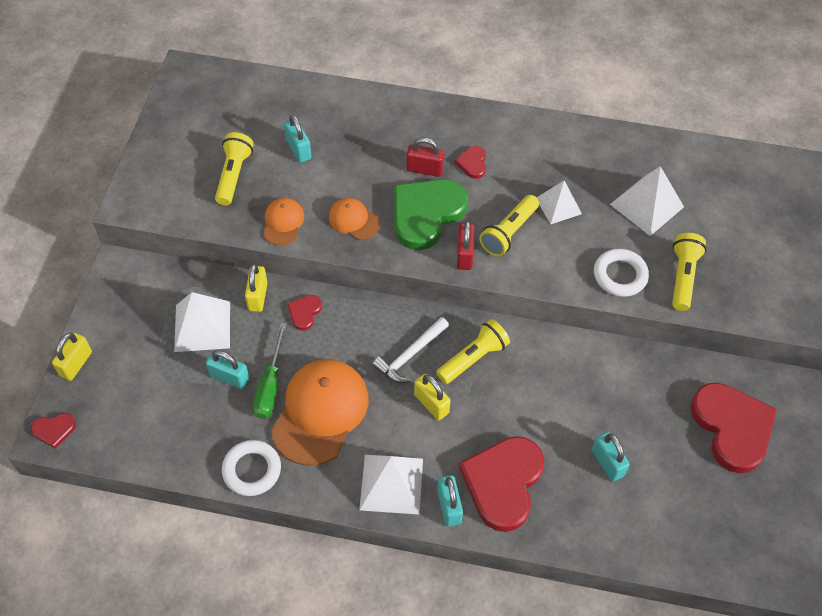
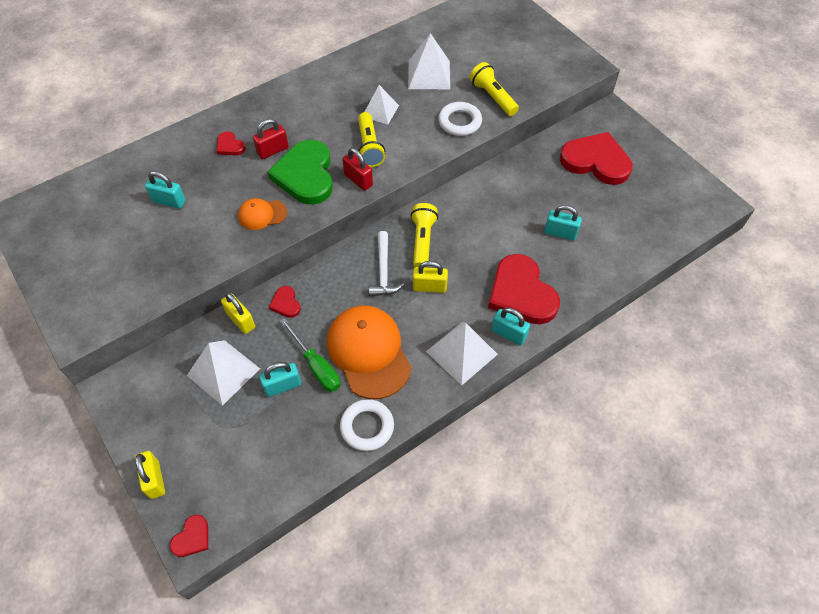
camera: 45 degrees left, 0 degrees up
(233, 175) = (139, 252): yellow flashlight -> none
(283, 222) = (214, 253): orange cap -> none
(472, 163) = (299, 125): red heart -> red heart (230, 146)

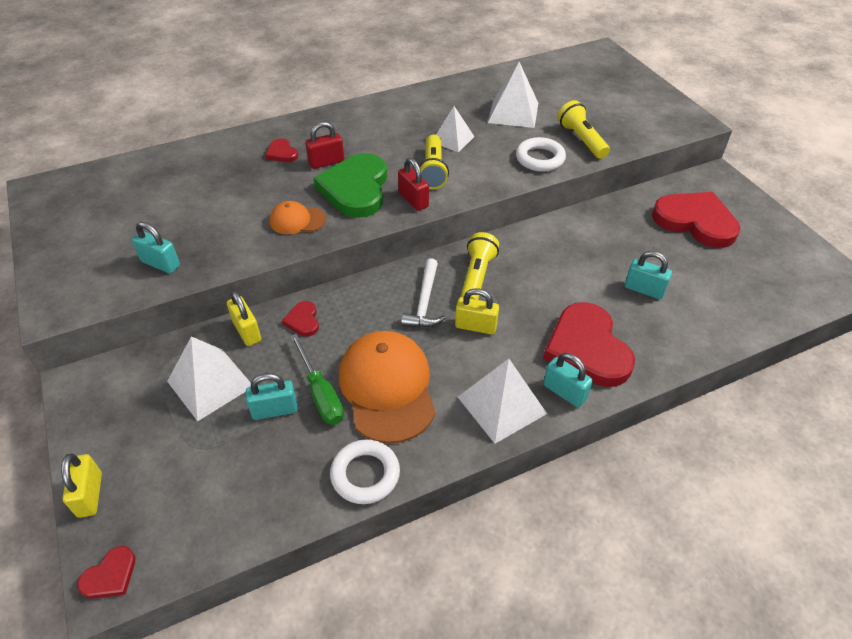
camera: 10 degrees right, 10 degrees down
(169, 201) = (201, 196): turquoise padlock -> turquoise padlock (161, 264)

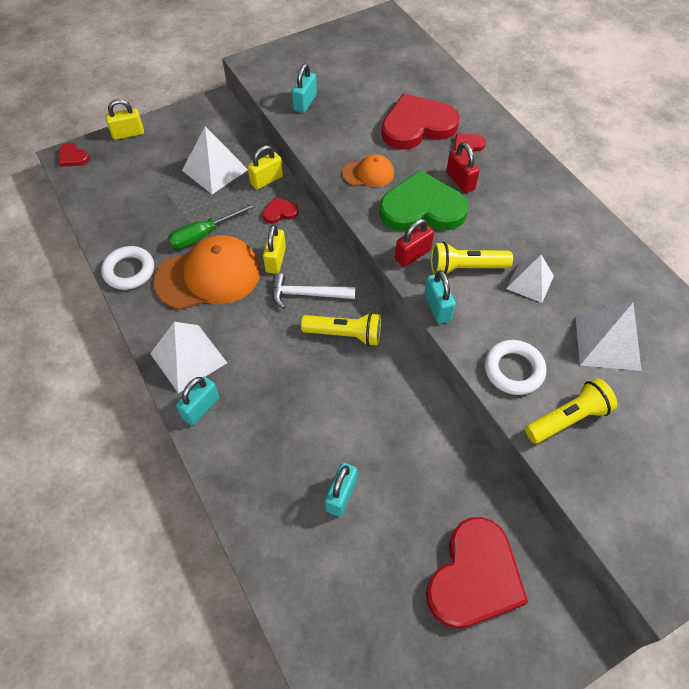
camera: 85 degrees right, 10 degrees up
(275, 410) = (189, 210): turquoise padlock -> turquoise padlock (437, 307)
(297, 220) = (368, 173): orange cap -> orange cap turned 90 degrees clockwise
(475, 326) = (279, 336): yellow padlock -> yellow padlock (275, 260)
(587, 348) = (253, 431): red heart -> red heart (417, 126)

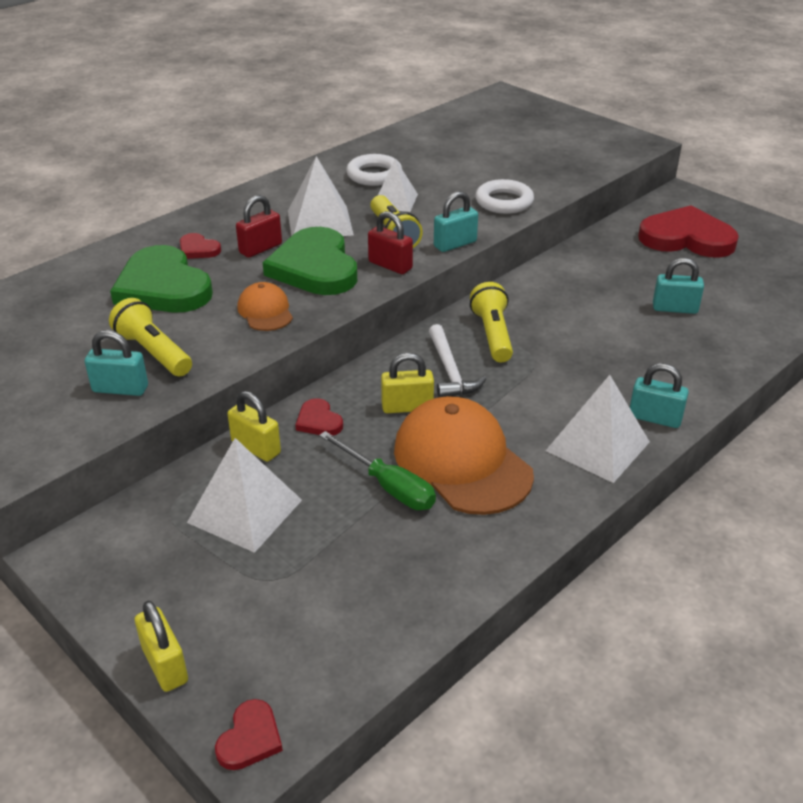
camera: 105 degrees left, 20 degrees down
(129, 271) = (492, 549): white ring -> white ring (374, 175)
(417, 126) = (163, 287): red heart -> green heart
(568, 418) = (536, 177): yellow flashlight -> yellow flashlight (153, 352)
(607, 342) = (446, 165): white pyramid -> white pyramid (320, 222)

